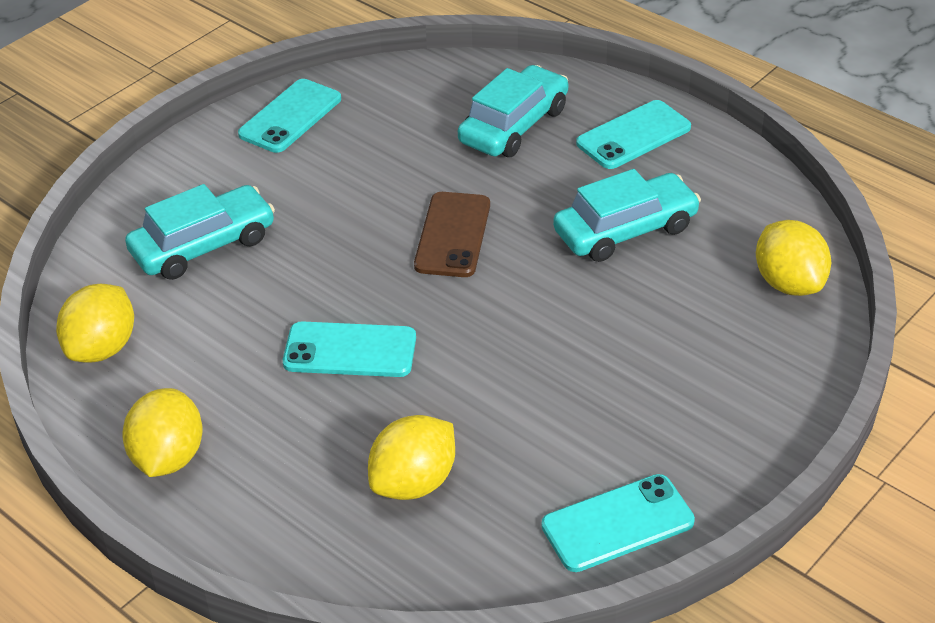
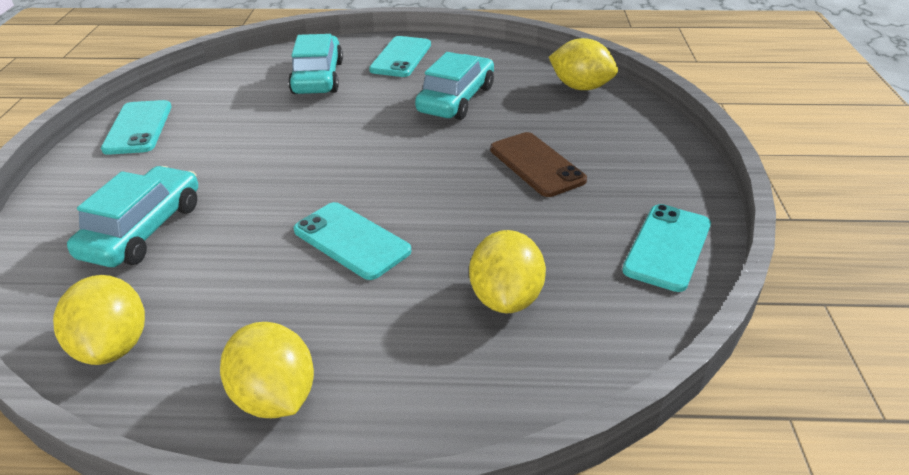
camera: 40 degrees left, 5 degrees down
(350, 351) = (351, 241): turquoise phone -> turquoise phone turned 75 degrees clockwise
(453, 235) = (346, 144): brown phone -> brown phone (537, 165)

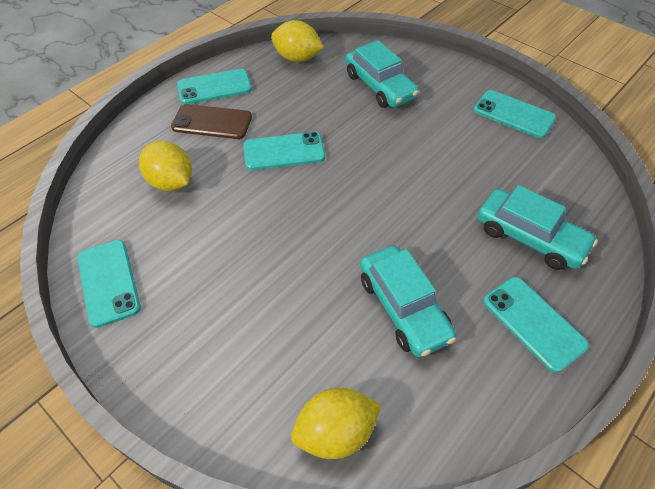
camera: 130 degrees right, 15 degrees up
(274, 397) = (214, 87): yellow lemon -> turquoise phone
(537, 165) = (257, 287): brown phone -> brown phone (212, 122)

